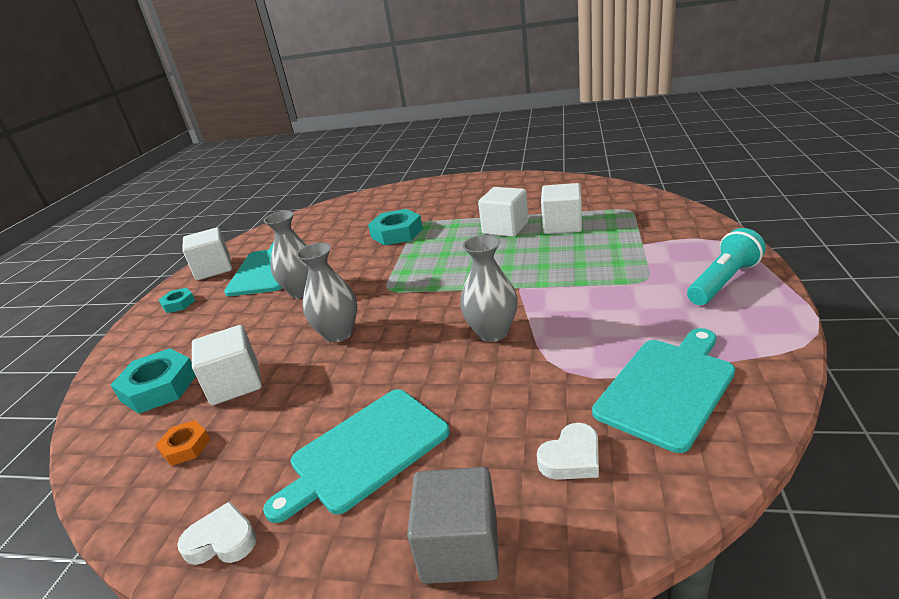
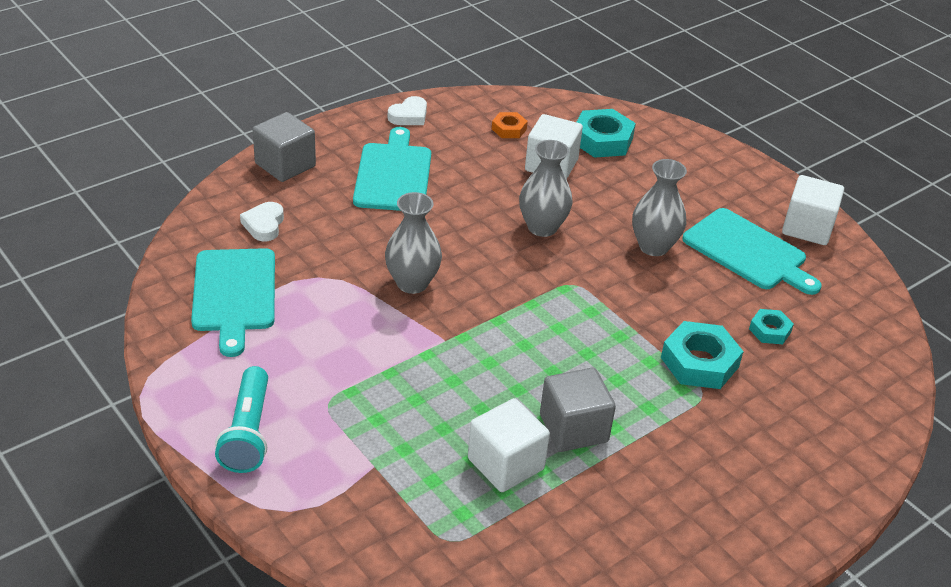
camera: 125 degrees right, 10 degrees up
(178, 304) = (747, 186): turquoise nut -> turquoise nut (770, 330)
(505, 228) = (573, 428): white cube -> grey cube

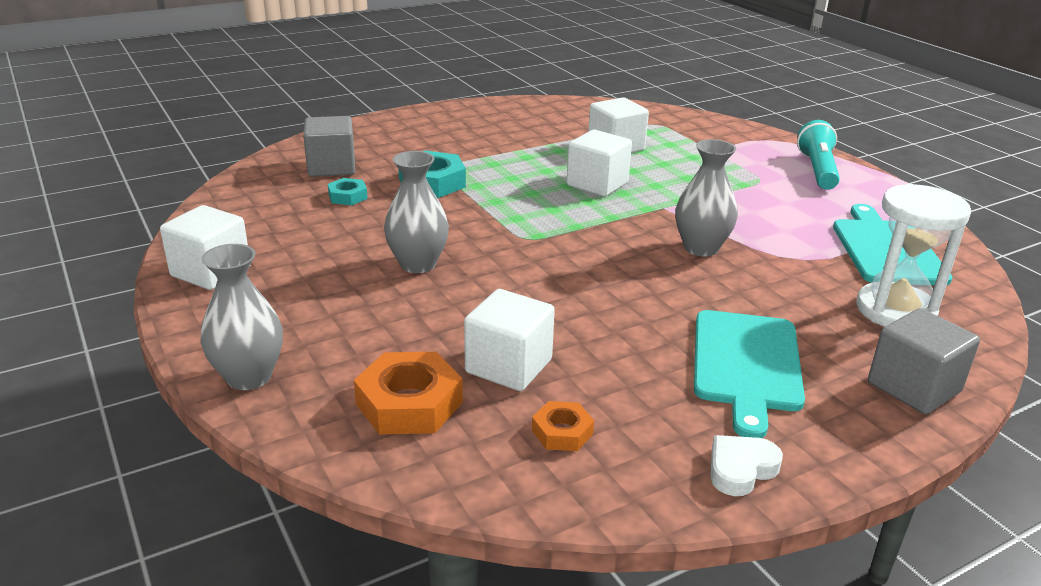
camera: 170 degrees left, 10 degrees down
(264, 225) = (895, 310): white heart -> white hourglass
(519, 376) = (597, 184): none -> white cube
(542, 227) = (545, 290): grey vase -> grey vase (249, 377)
(573, 428) = (559, 158): grey cube -> grey cube (331, 167)
(602, 140) = (409, 403): turquoise nut -> orange nut
(748, 252) = (309, 253): turquoise cutting board -> none

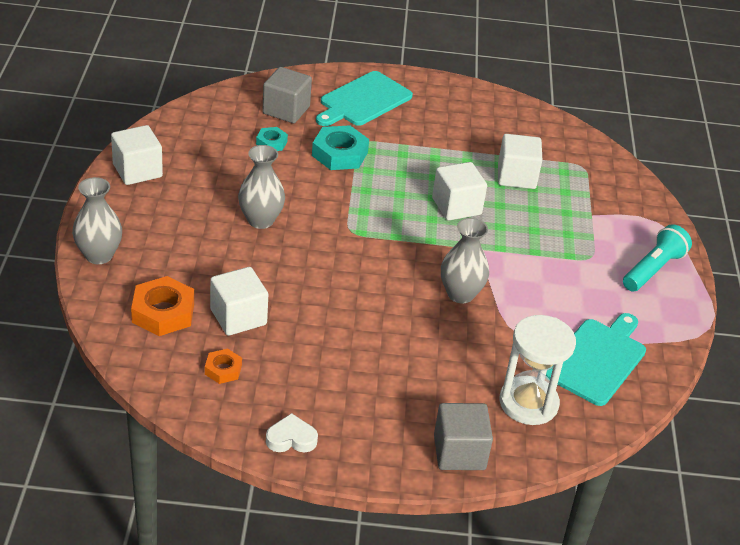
camera: 30 degrees right, 10 degrees up
(746, 364) = (376, 386): turquoise cutting board -> turquoise cutting board (363, 100)

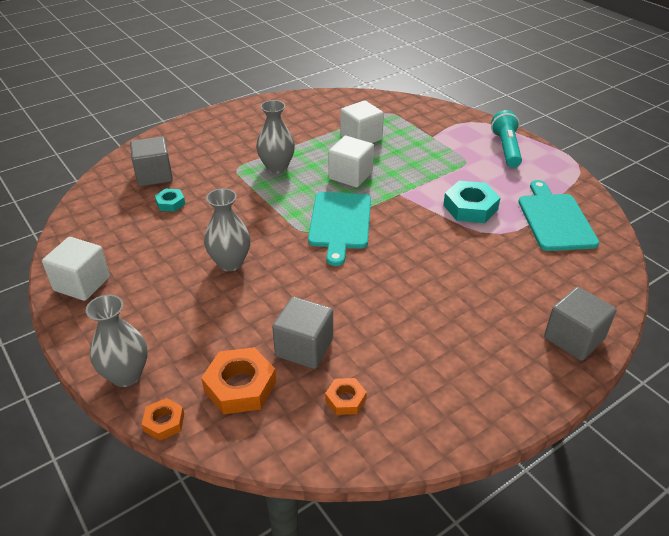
camera: 35 degrees left, 0 degrees up
(89, 301) = (164, 422): none -> orange nut
(238, 317) = (304, 348): white cube -> grey cube
(291, 438) = (464, 417): white heart -> none
(339, 154) = (230, 184): turquoise nut -> turquoise nut (470, 207)
(363, 100) = (203, 142): turquoise cutting board -> turquoise cutting board (340, 223)
(460, 294) = (428, 230): grey vase -> grey vase (277, 167)
(528, 403) = (561, 274): white hourglass -> none

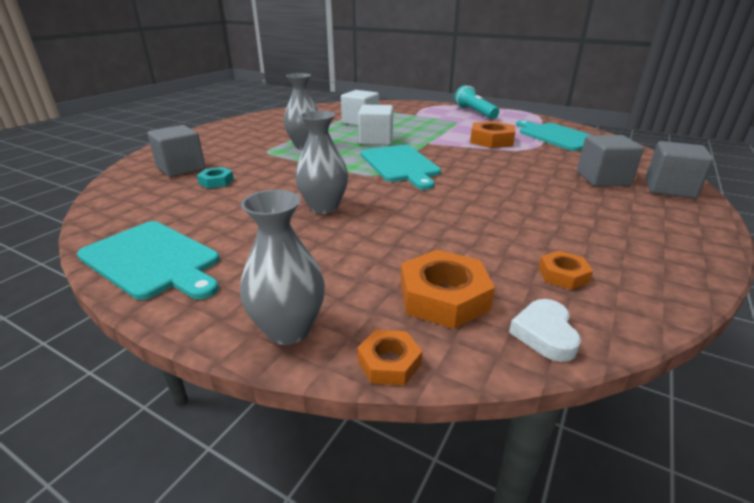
camera: 25 degrees left, 10 degrees down
(82, 283) = (152, 260): white cube -> turquoise cutting board
(276, 441) = (545, 334): none -> white heart
(304, 348) = (471, 248): grey cube -> grey cube (602, 179)
(470, 207) = (491, 140): turquoise nut -> orange nut

